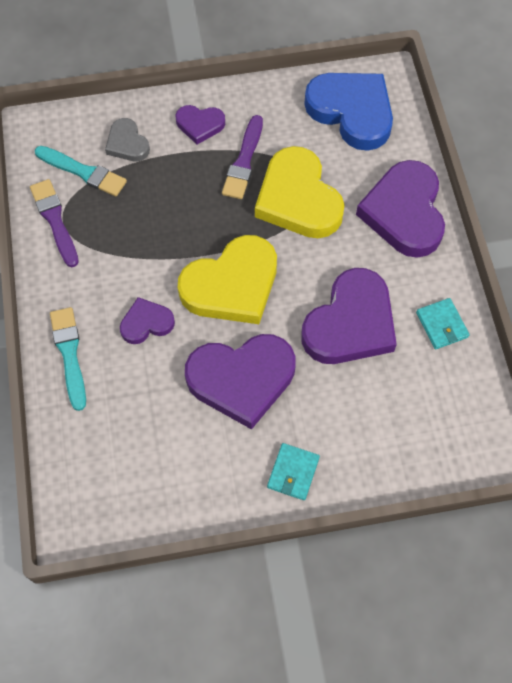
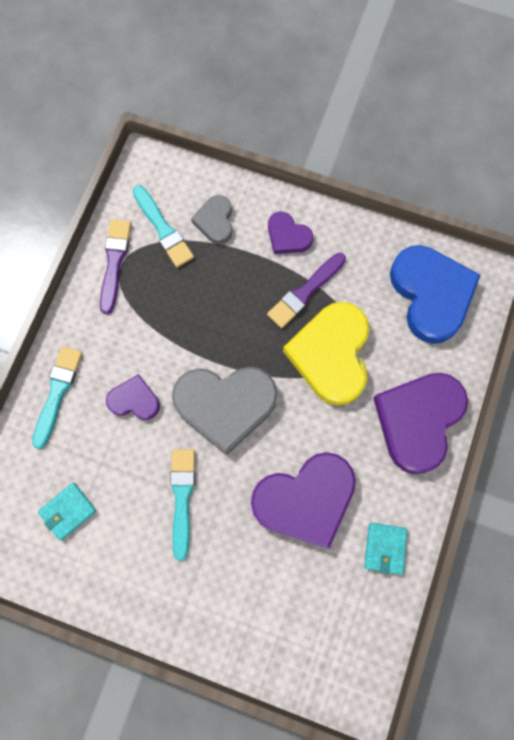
camera: 30 degrees right, 10 degrees up
(232, 285) = (225, 405): yellow heart -> grey heart
(241, 379) = (182, 497): purple heart -> turquoise brush
(293, 472) = (174, 607): turquoise wallet -> turquoise wallet (68, 511)

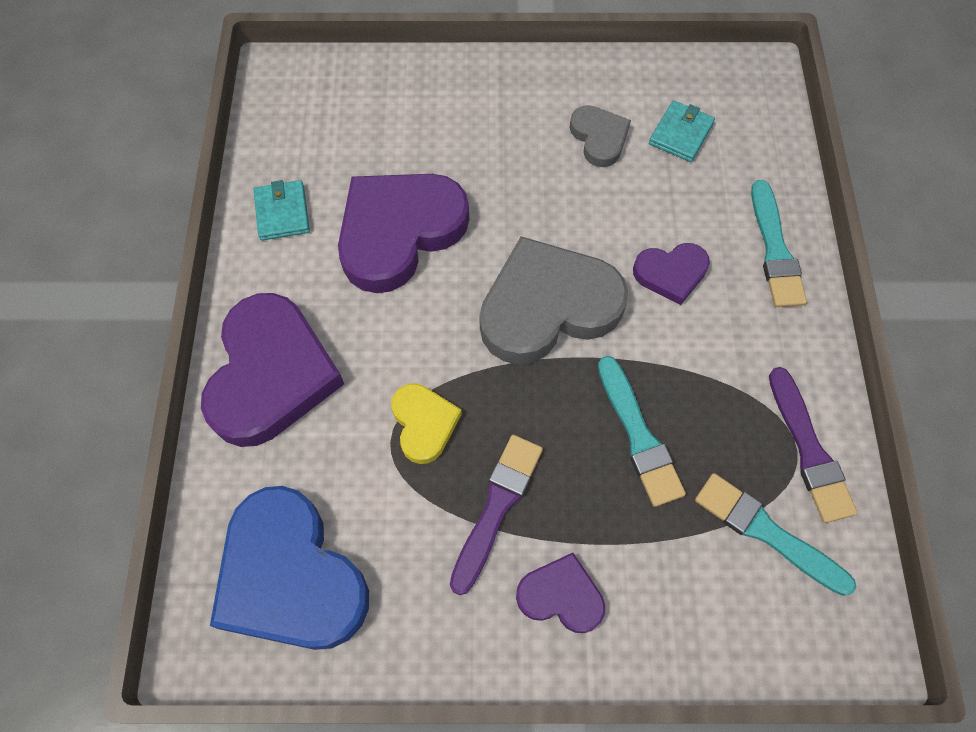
camera: 160 degrees right, 10 degrees down
(182, 497) = (553, 187): turquoise brush -> turquoise brush (638, 436)
(215, 221) = (691, 578): grey heart -> grey heart (599, 138)
(331, 355) = (424, 424): yellow heart -> yellow heart, size x0.51

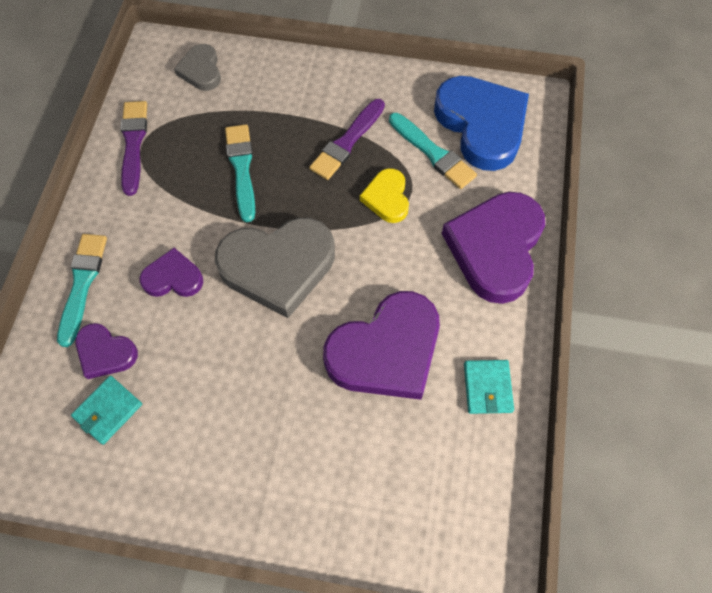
camera: 170 degrees left, 0 degrees up
(561, 596) = (319, 92): purple heart -> purple heart (105, 353)
(599, 138) = (185, 419): grey heart -> grey heart (201, 70)
(766, 532) = (183, 105): turquoise brush -> turquoise brush (433, 153)

